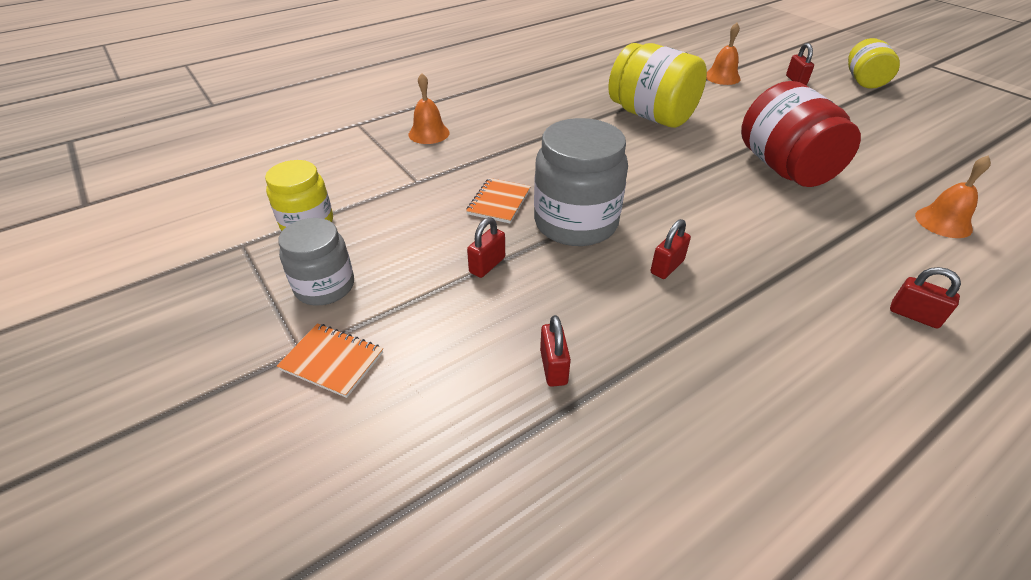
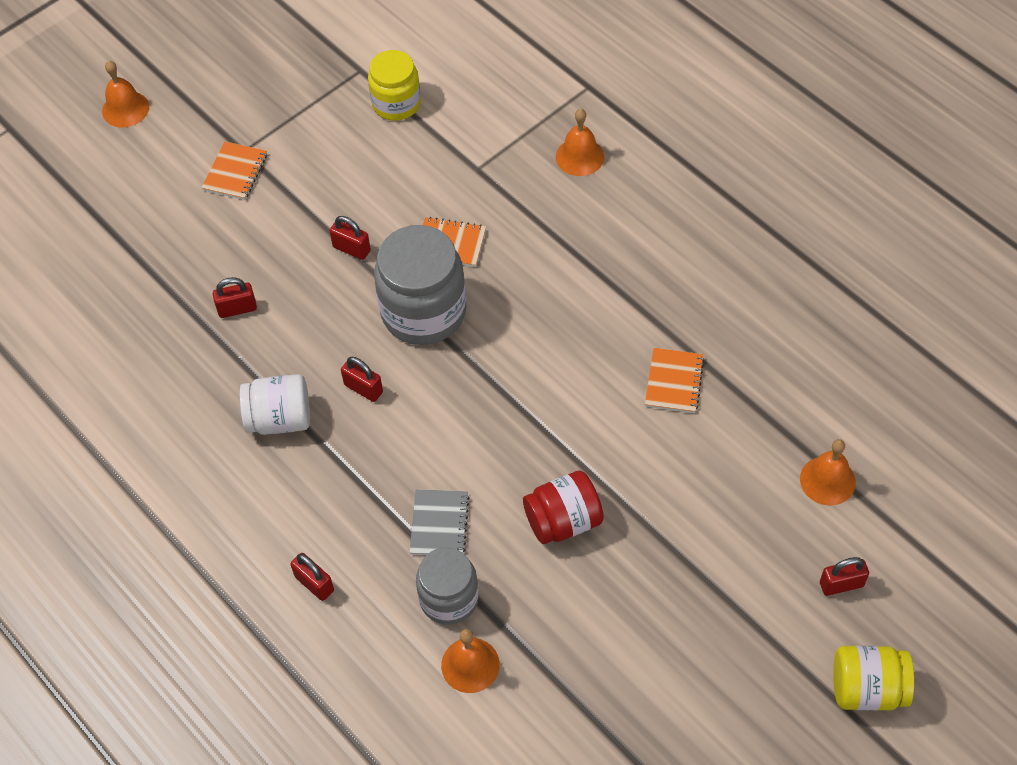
camera: 85 degrees right, 15 degrees up
(123, 503) = (125, 109): none -> orange bell
(325, 286) = (313, 143): grey jar -> grey jar (449, 598)
(651, 116) = (674, 382): yellow jar -> orange notebook
(713, 334) = (280, 419): none -> white jar
(784, 168) = (563, 521): red jar -> red jar, size x0.62
(810, 229) = (439, 524): none -> grey notebook
(914, 315) = (314, 583): red padlock -> red padlock turned 75 degrees counterclockwise

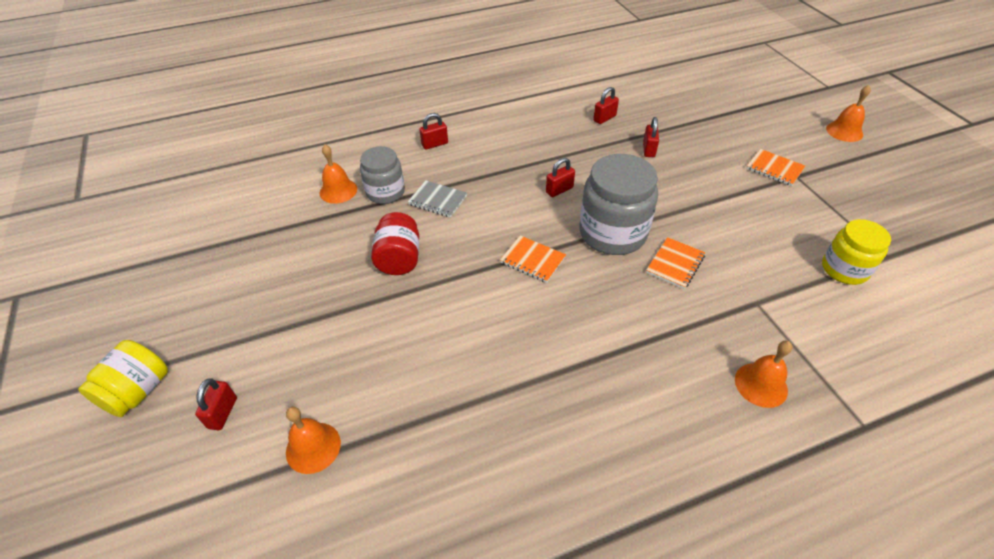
camera: 110 degrees right, 10 degrees down
(280, 419) = (554, 152): white jar -> none
(351, 249) = (685, 210): red padlock -> red padlock (604, 118)
(674, 382) = (475, 367): orange notebook -> orange notebook (532, 260)

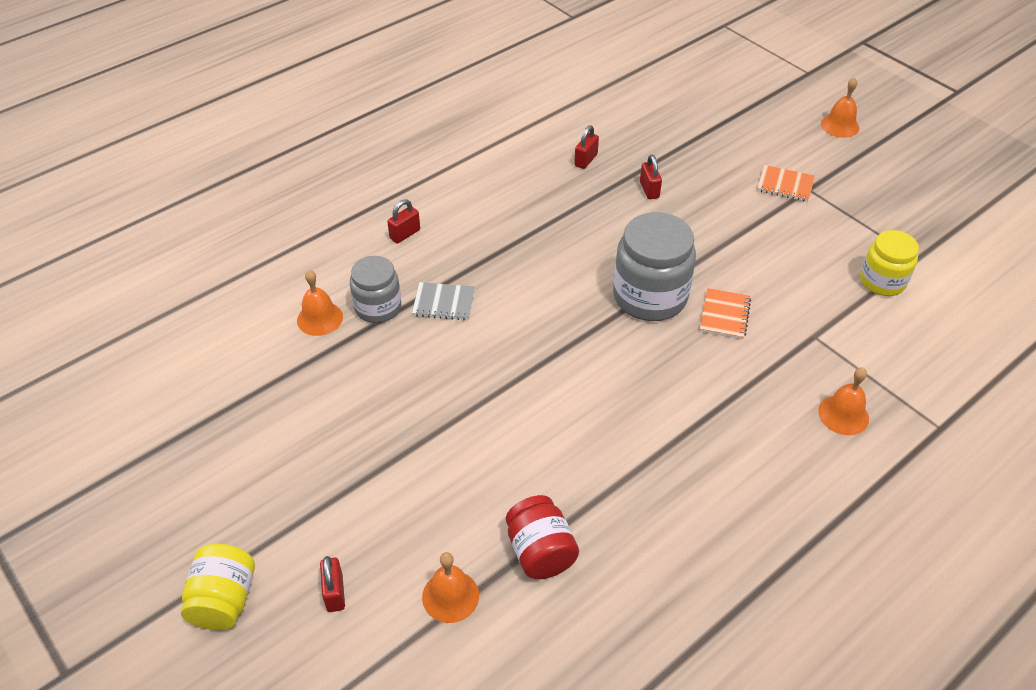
camera: 20 degrees left, 0 degrees up
(399, 259) = (435, 381): red jar -> red jar (540, 552)
(532, 260) = (580, 347): orange notebook -> none
(559, 190) = (573, 260): red padlock -> none

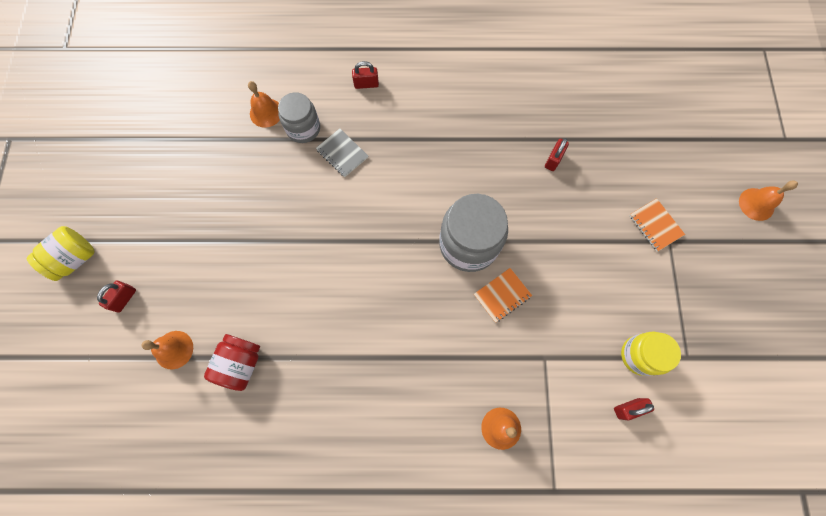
camera: 40 degrees right, 25 degrees up
(586, 160) = (534, 104): red padlock -> red padlock (628, 408)

